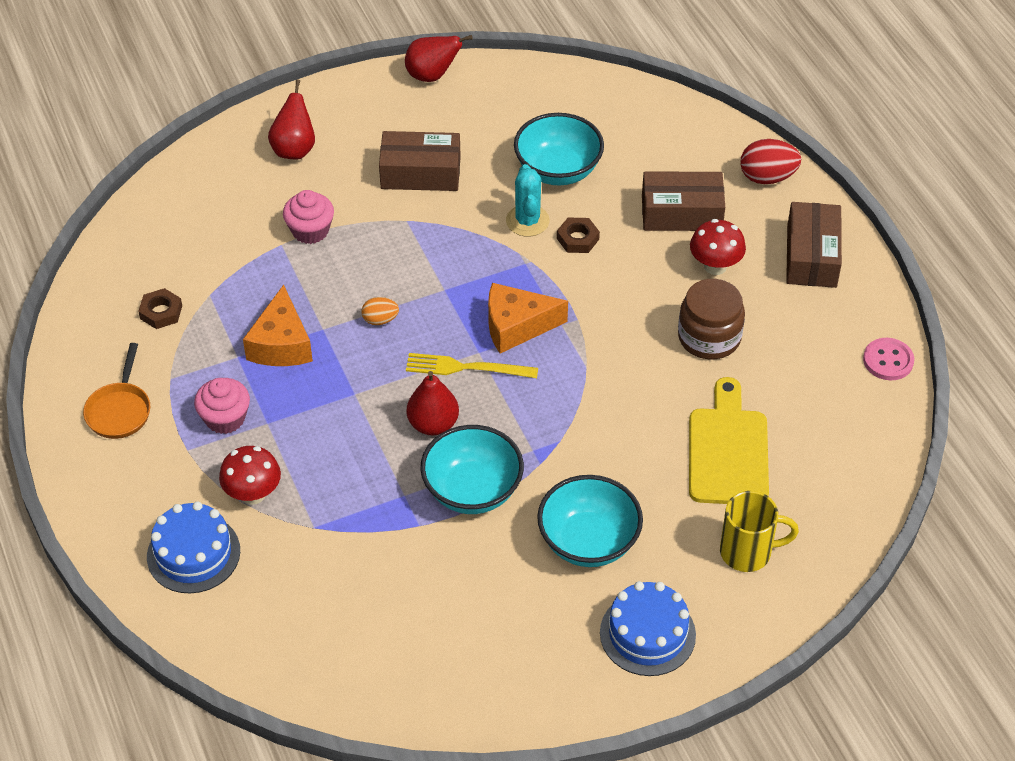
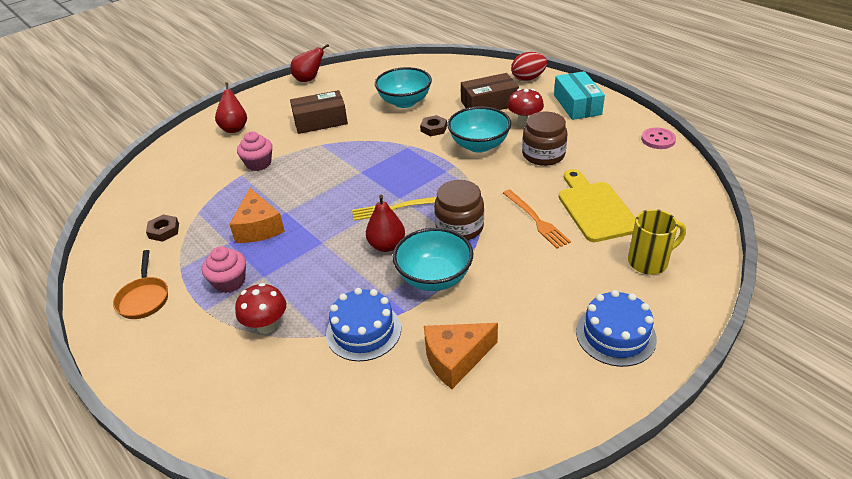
camera: 15 degrees left, 10 degrees down
(193, 553) = (229, 383): blue cake -> blue cake (363, 331)
(380, 320) = (324, 197): orange egg -> none
(516, 326) = (418, 178): orange cheese -> orange cheese (455, 359)
(527, 221) = (398, 127): turquoise cactus -> none
(537, 425) = (459, 227): none -> brown jar
(588, 542) = (535, 287): turquoise bowl -> turquoise bowl (479, 145)
(640, 444) = (536, 220): none -> orange fork
(811, 256) = (577, 105): brown box -> turquoise box

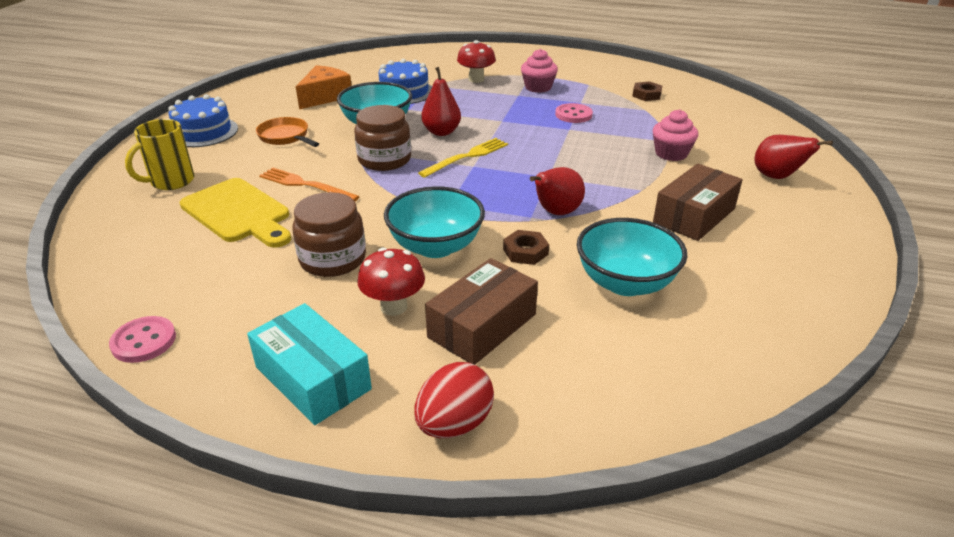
camera: 145 degrees right, 5 degrees down
(144, 298) = (582, 69): orange pan -> orange pan (286, 137)
(258, 227) = (573, 115): orange cheese -> pink button
(309, 79) = (843, 276): red pear -> red pear (556, 212)

